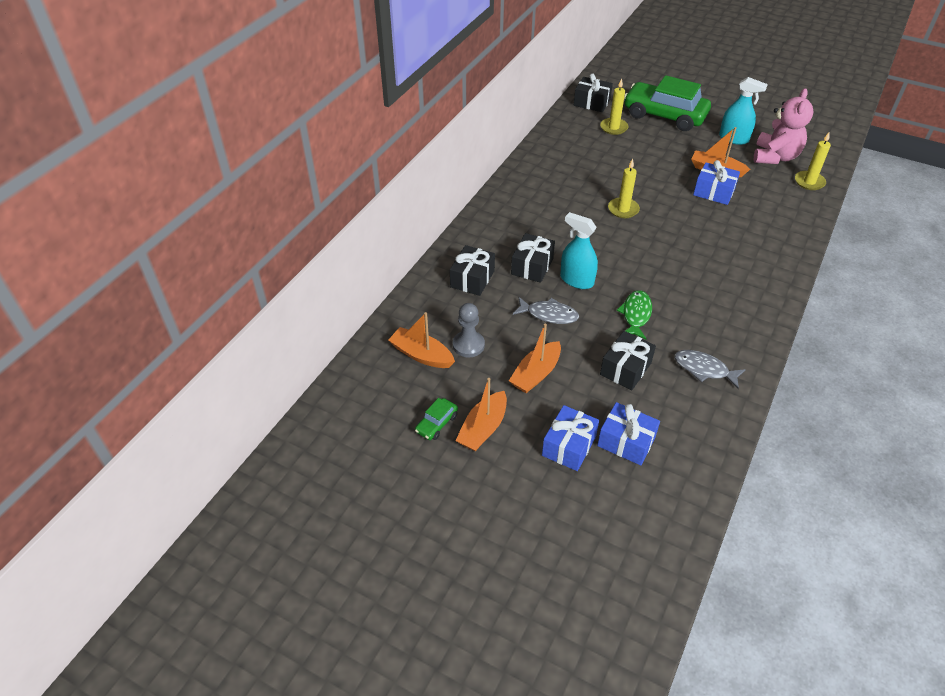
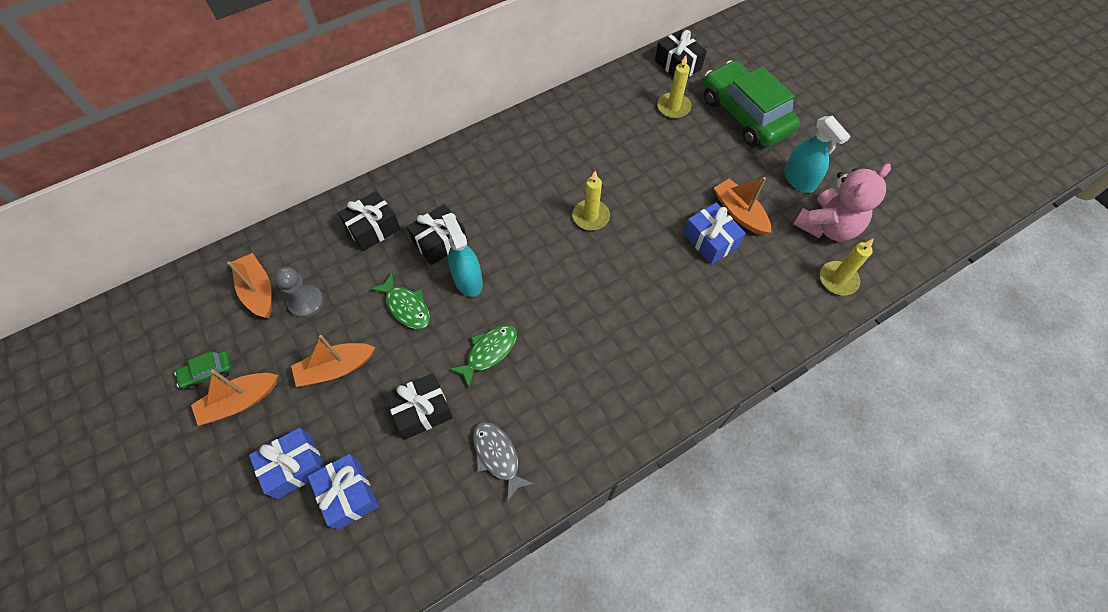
camera: 30 degrees right, 15 degrees up
(549, 314) = (406, 307): grey fish -> green fish

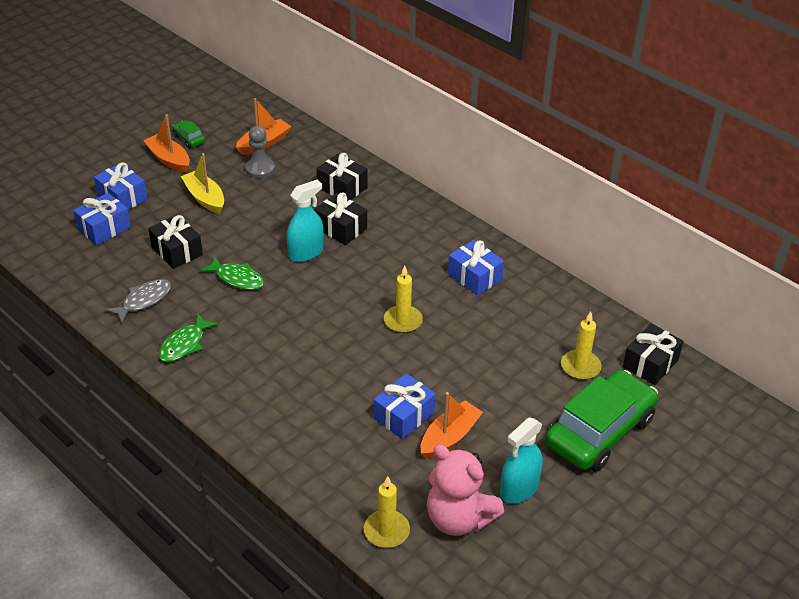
camera: 75 degrees right, 20 degrees down
(336, 368) = (205, 198): orange boat -> yellow boat
(406, 307) = (269, 223): green fish -> green fish (184, 344)
(546, 150) = (474, 277): none -> blue gift

